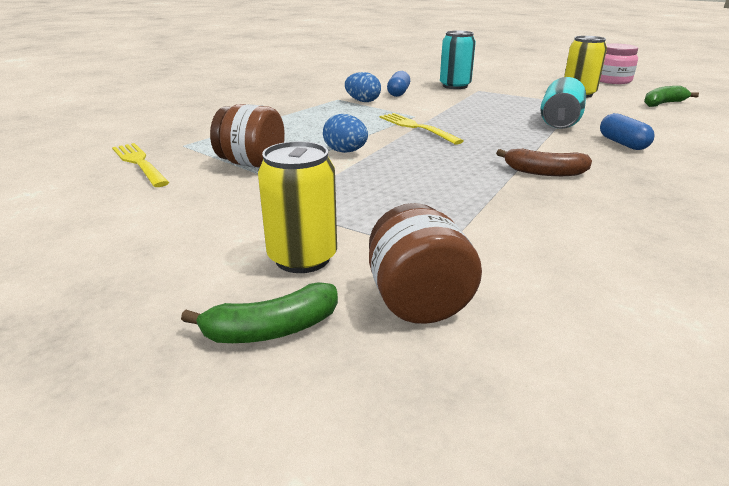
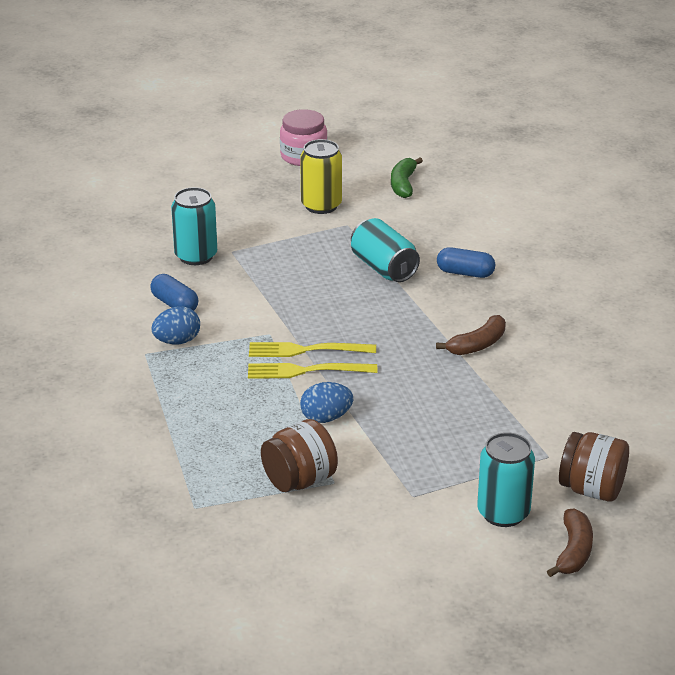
camera: 55 degrees left, 5 degrees up
(139, 163) = (222, 546): yellow fork -> yellow fork (306, 371)
(272, 329) = (573, 551): green banana -> brown banana
(302, 258) = (503, 513): yellow can -> turquoise can

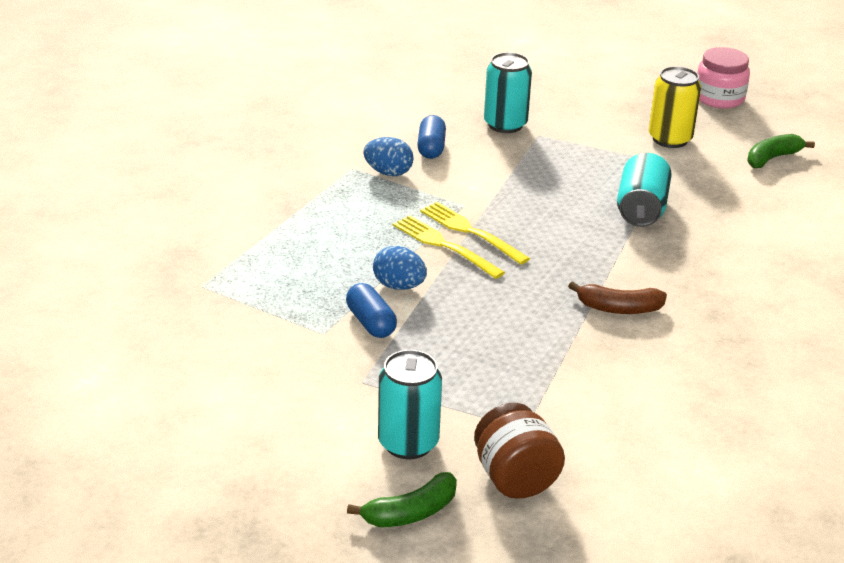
camera: 45 degrees right, 0 degrees up
(299, 480) = (301, 315): brown jar -> none
(465, 273) = (707, 250): blue capsule -> blue capsule (371, 323)
(573, 551) = (411, 512): brown banana -> green banana

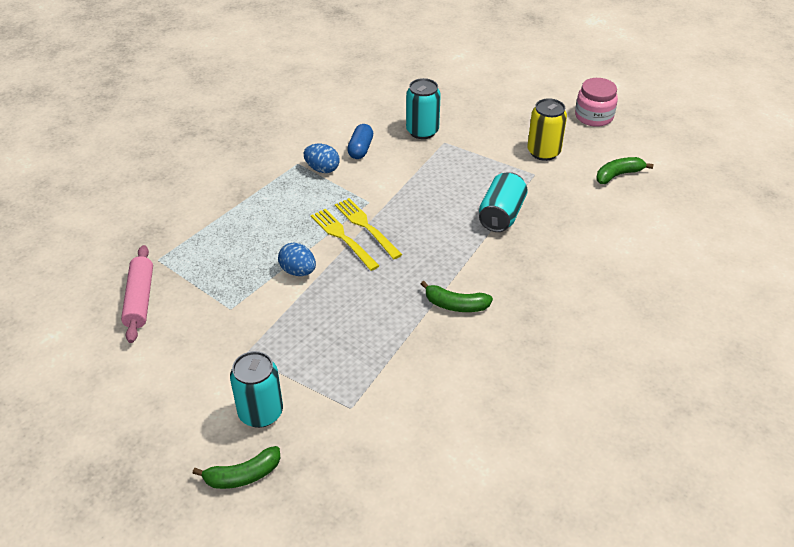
camera: 10 degrees right, 10 degrees up
(195, 331) = (140, 299): none -> pink rolling pin
(371, 323) = (267, 302): blue capsule -> none
(515, 478) = (329, 453): brown jar -> none
(619, 308) = (455, 305): brown banana -> green banana

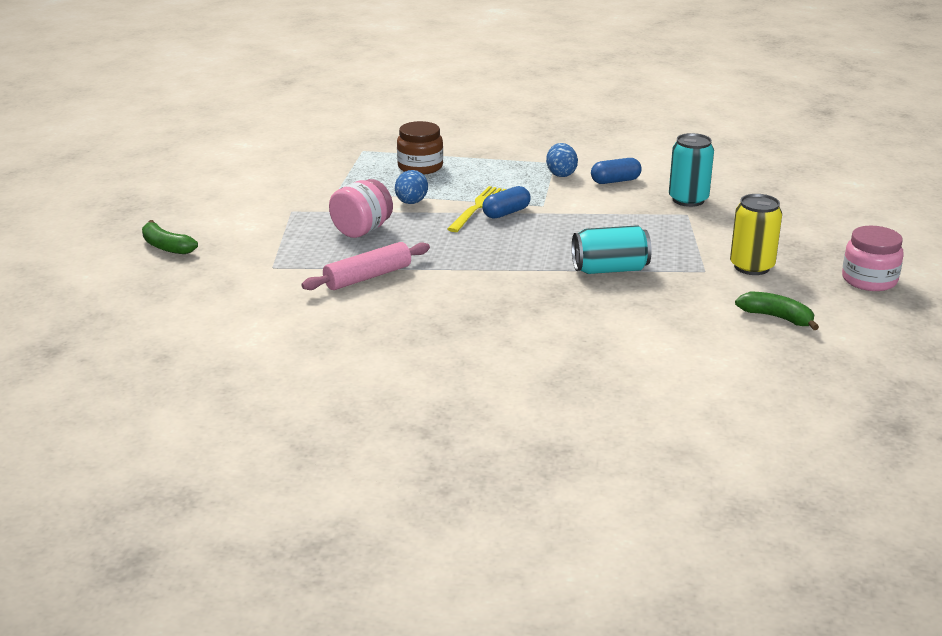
camera: 60 degrees right, 15 degrees down
(140, 299) = (311, 158): pink rolling pin -> pink rolling pin (368, 277)
(231, 238) = (420, 167): none -> brown jar
(260, 413) = (235, 234): turquoise can -> none
(326, 322) = (362, 230): none -> pink jar
(366, 226) = (506, 213): yellow fork -> blue capsule
(455, 305) = (447, 279): green banana -> none

